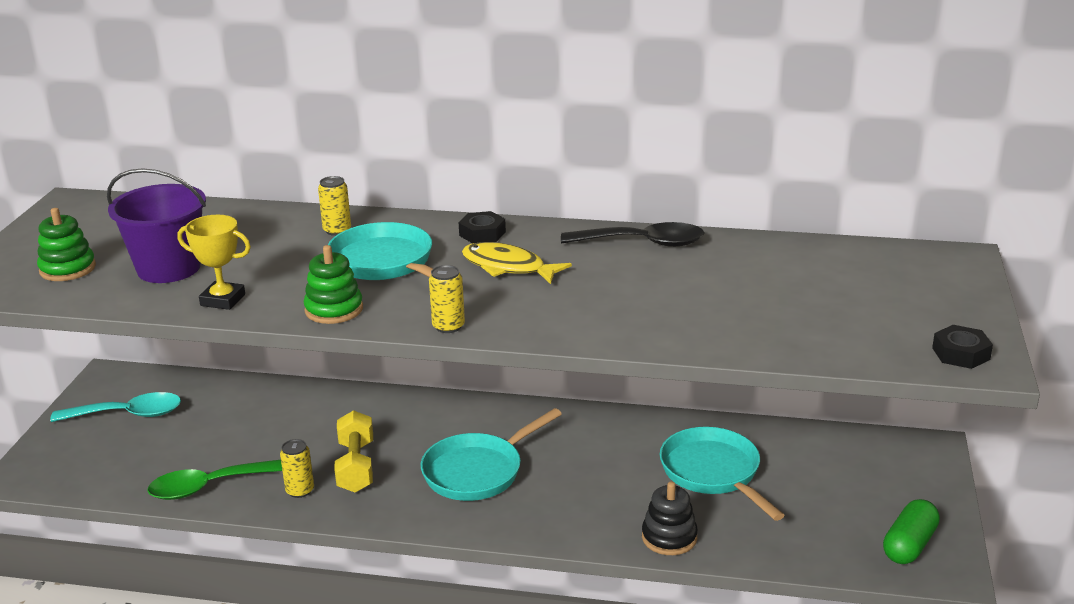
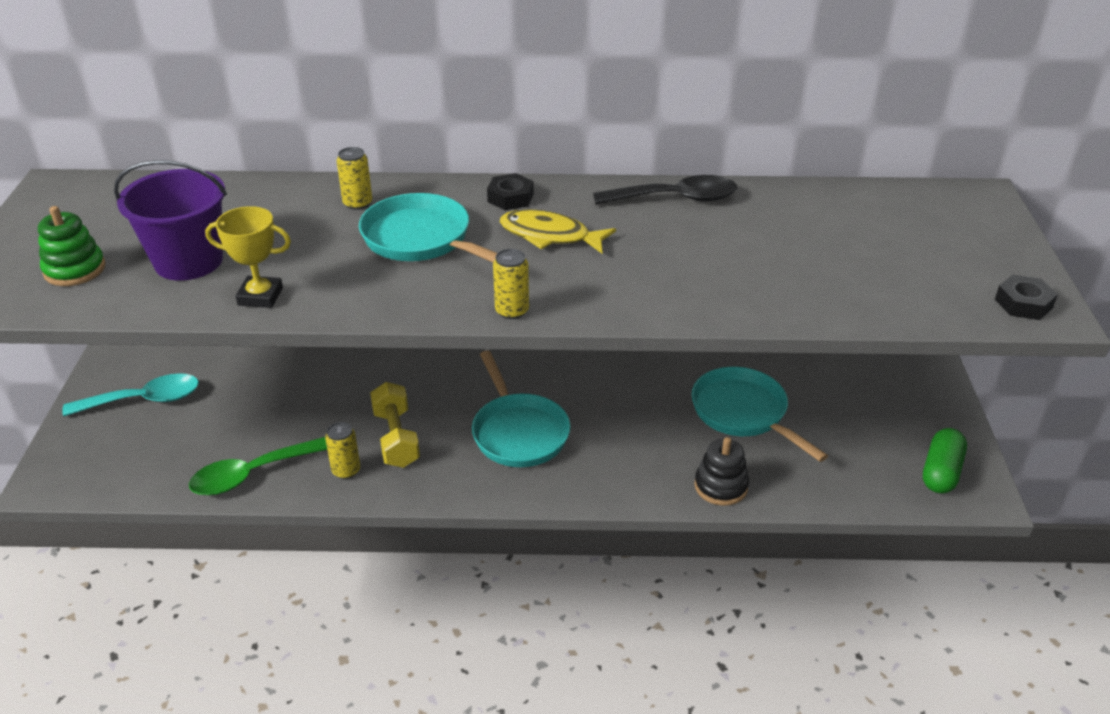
camera: 10 degrees left, 10 degrees up
(334, 310) = (384, 299): green stacking toy -> none
(477, 471) = (518, 432): turquoise pan -> turquoise pan turned 60 degrees counterclockwise

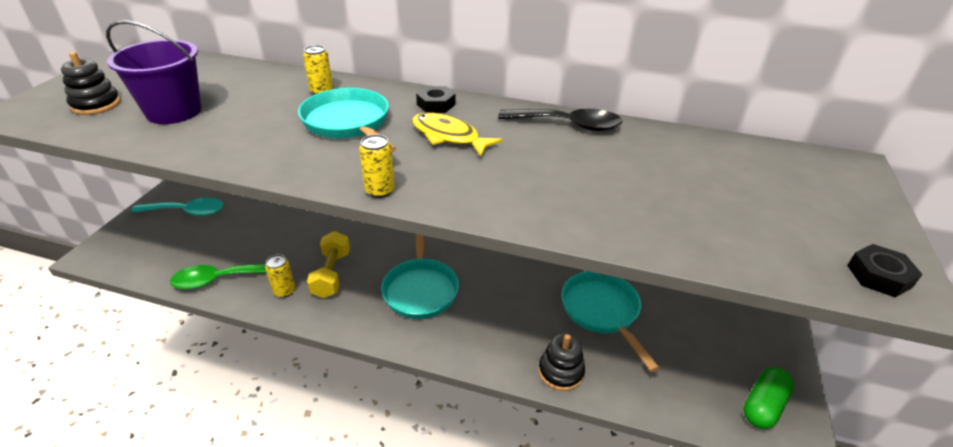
camera: 15 degrees right, 0 degrees up
(75, 270) = (96, 104): green stacking toy -> black stacking toy
(260, 296) = (200, 144): yellow trophy -> none

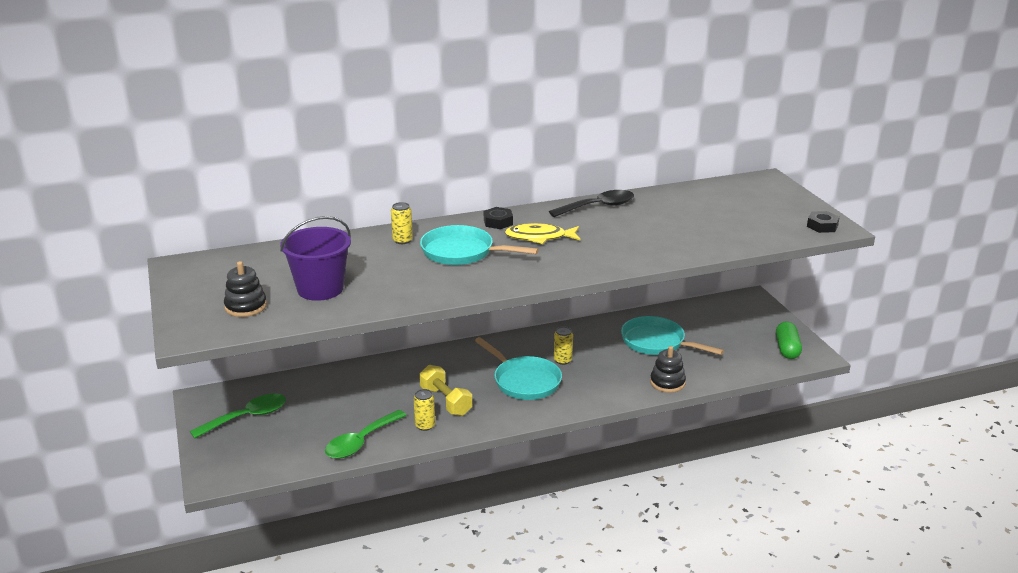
camera: 35 degrees left, 10 degrees down
(187, 212) = (247, 417): turquoise spoon -> green spoon
(380, 190) = (549, 278): yellow can -> yellow can (562, 360)

